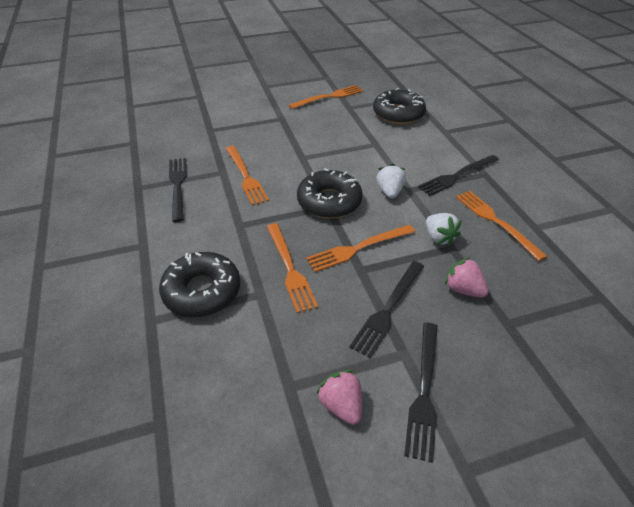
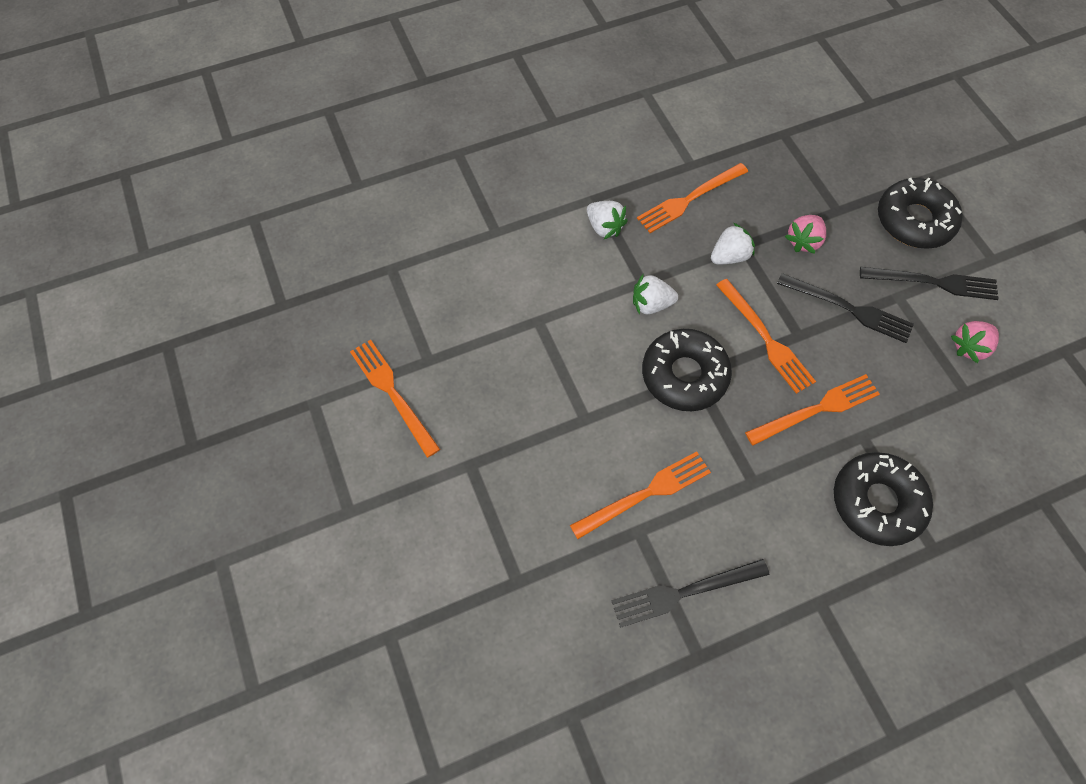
camera: 95 degrees left, 20 degrees up
(398, 114) = (447, 289): black donut -> black donut (914, 220)
(457, 176) = (604, 227): black fork -> white strawberry

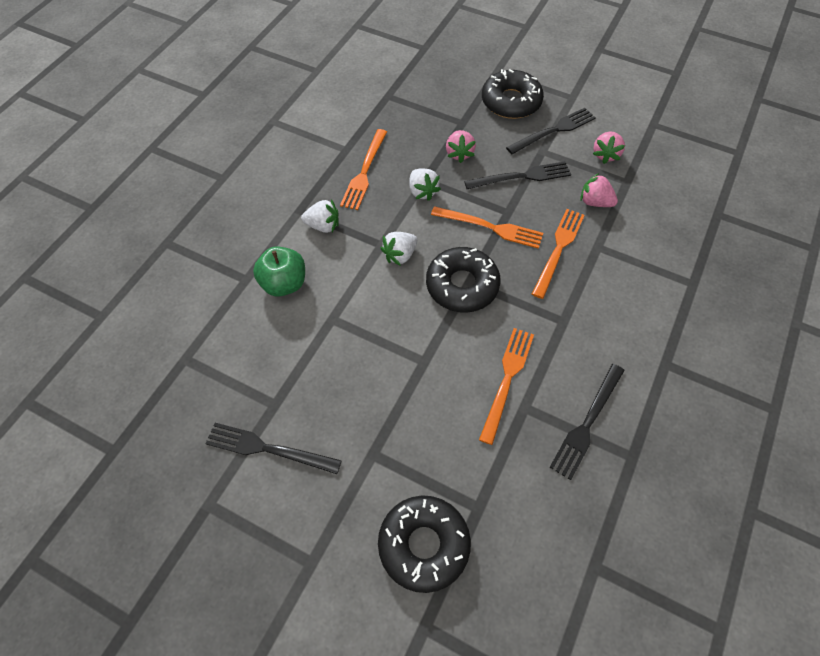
camera: 40 degrees left, 5 degrees down
(393, 394) = (268, 449): orange fork -> black fork
(524, 258) = (284, 283): none -> green apple
(729, 256) = (422, 192): white strawberry -> white strawberry turned 135 degrees clockwise
(877, 502) = (640, 279): black donut -> black donut (424, 545)
(905, 389) = (595, 202): none -> pink strawberry

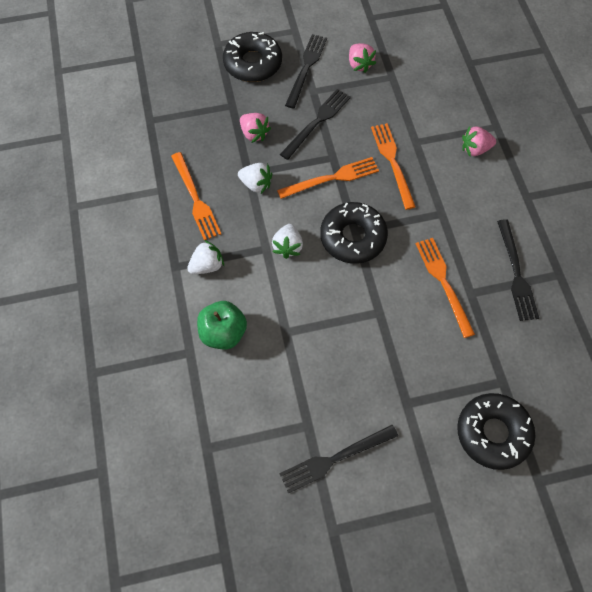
camera: 40 degrees left, 5 degrees up
(595, 202) = (385, 108): pink strawberry -> pink strawberry (475, 149)

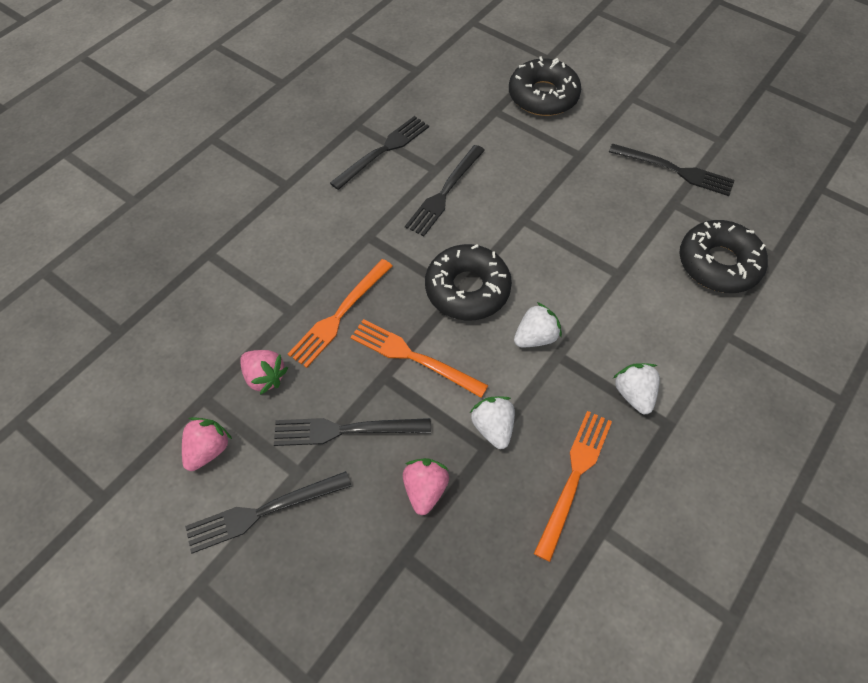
camera: 130 degrees left, 5 degrees down
(207, 265) = (633, 394): white strawberry -> white strawberry turned 60 degrees clockwise
(223, 333) = (678, 322): green apple -> none
(253, 63) = (307, 593): black donut -> black donut (718, 263)
(444, 283) = (445, 192): orange fork -> black fork
(475, 149) = (257, 254): pink strawberry -> pink strawberry (265, 377)

